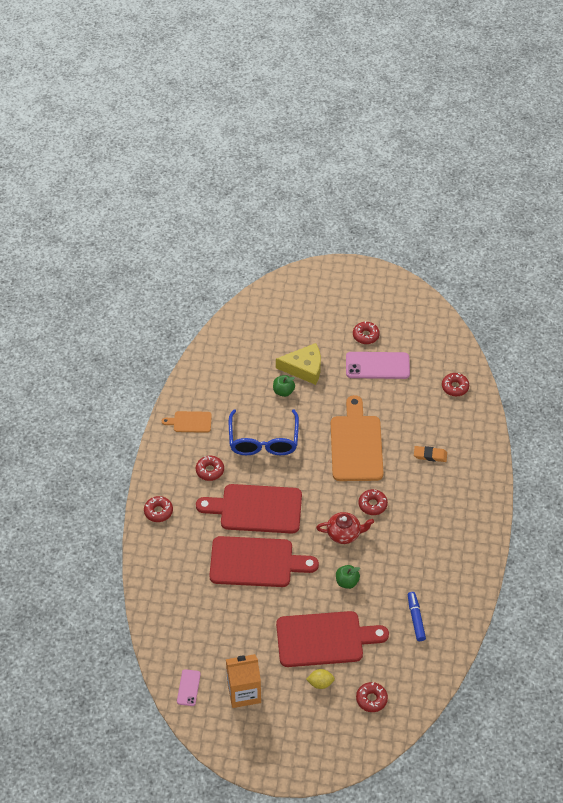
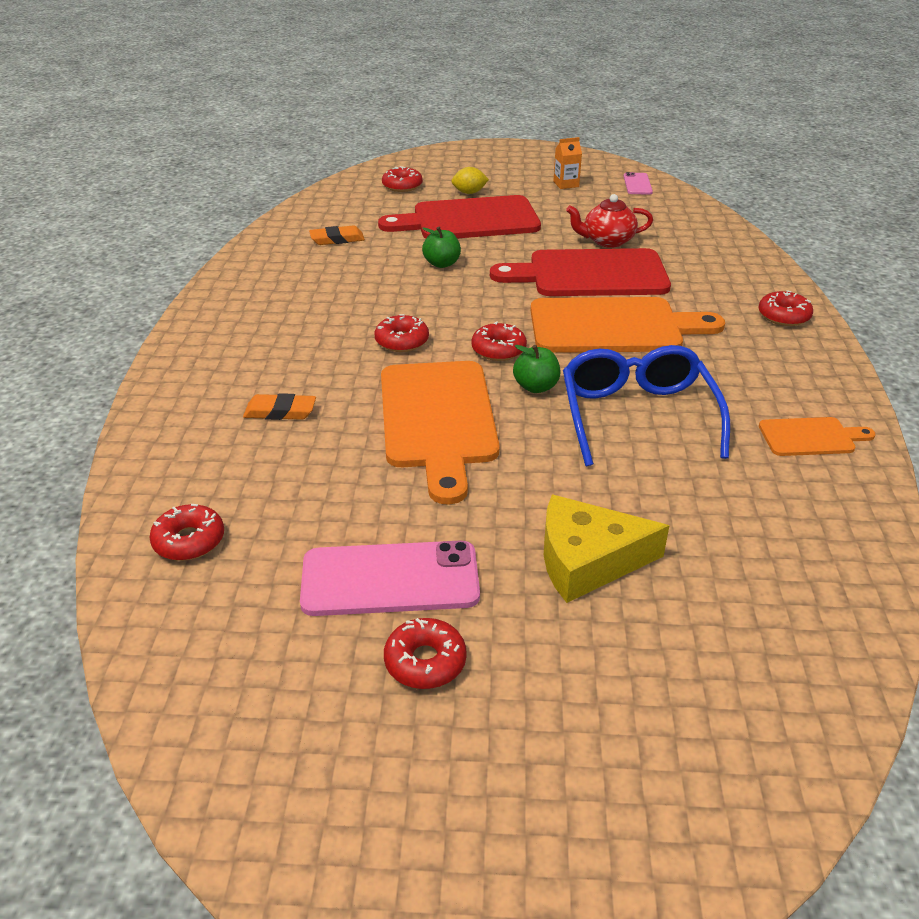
camera: 175 degrees right, 15 degrees down
(210, 470) = (723, 368): red donut -> red donut (498, 349)
(244, 692) = (566, 184): orange carton -> orange carton, size x0.53
(256, 509) = (613, 326): red cutting board -> orange cutting board
(283, 391) = (624, 506): green apple -> green apple (536, 387)
(344, 534) = (451, 307): red teapot -> red teapot (607, 241)
(416, 618) = (337, 239): blue marker -> orange eraser

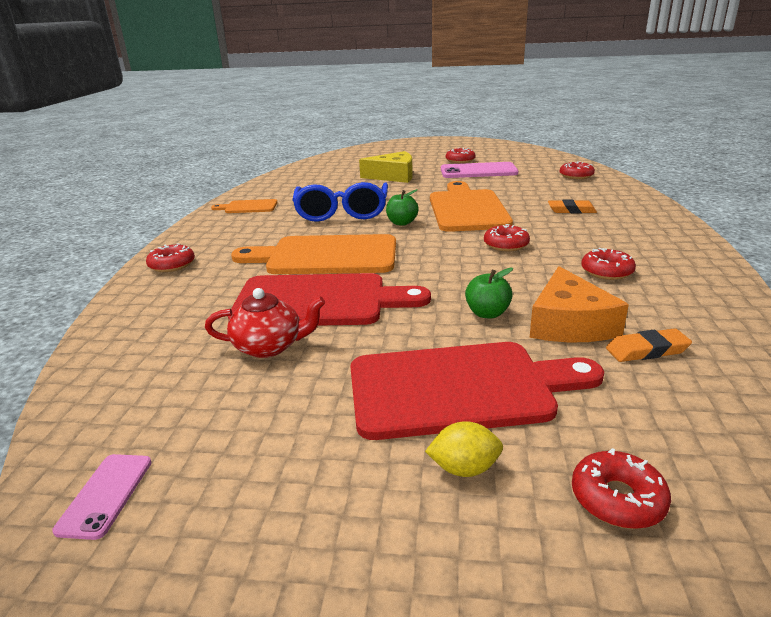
camera: 175 degrees left, 10 degrees down
(379, 256) = (569, 323): none -> orange cheese
(498, 349) = (426, 241): red donut -> red donut (606, 271)
(566, 184) = (255, 498): orange carton -> none

